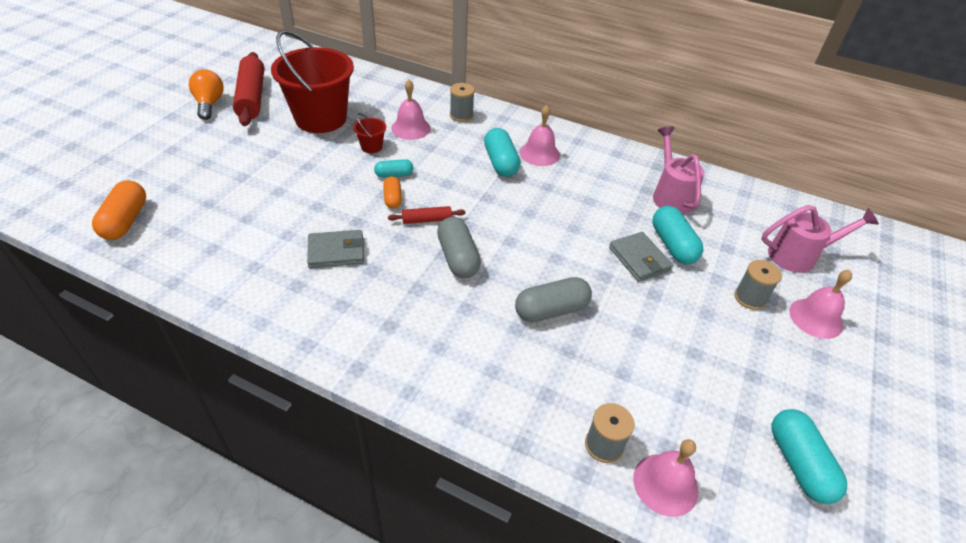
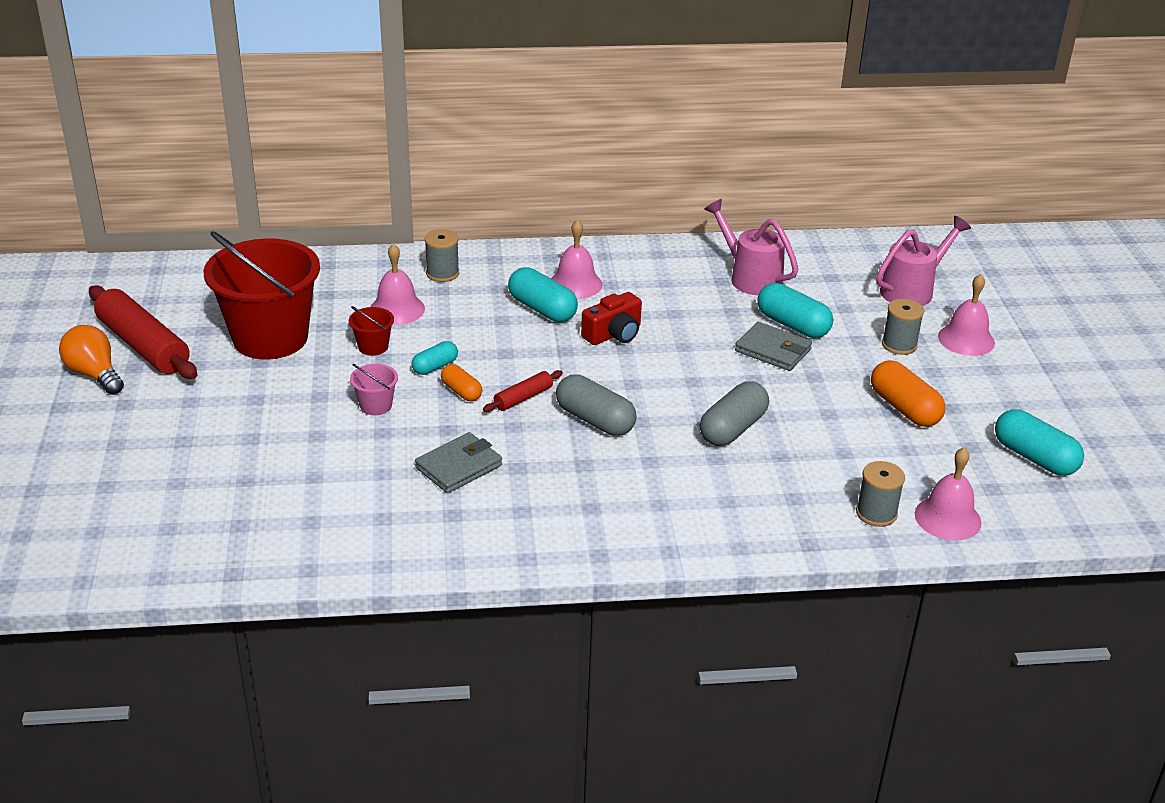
camera: 30 degrees left, 10 degrees down
(125, 221) = (164, 538): orange capsule -> orange capsule (904, 408)
(332, 186) = (376, 406): none -> pink bucket
(532, 199) = (614, 334): none -> red camera

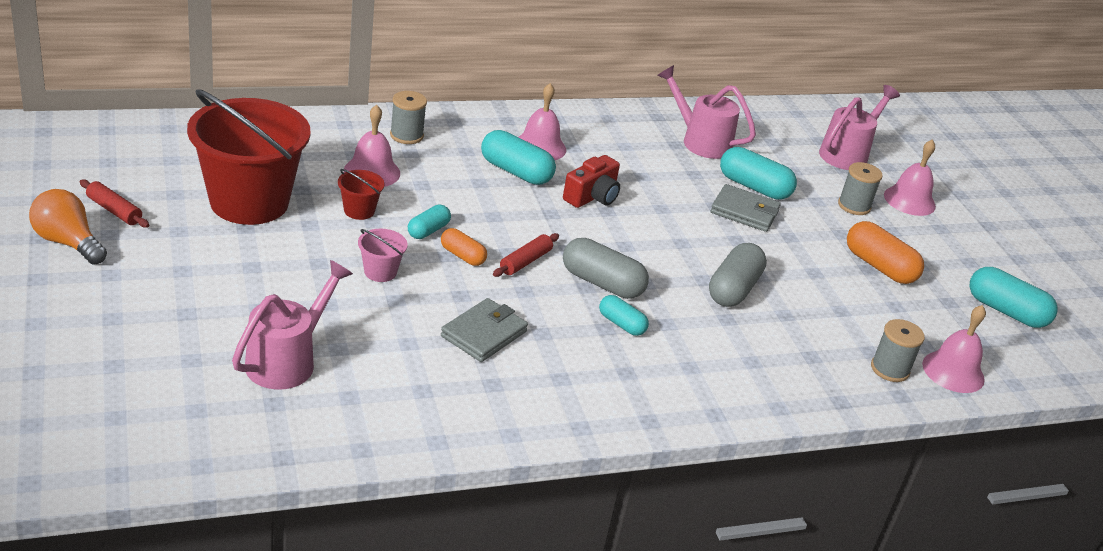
camera: 15 degrees left, 0 degrees up
(144, 345) = (114, 210): red rolling pin -> red rolling pin, size x0.48
(263, 486) = (288, 360): none -> pink watering can
(601, 461) = (621, 324): none -> turquoise capsule

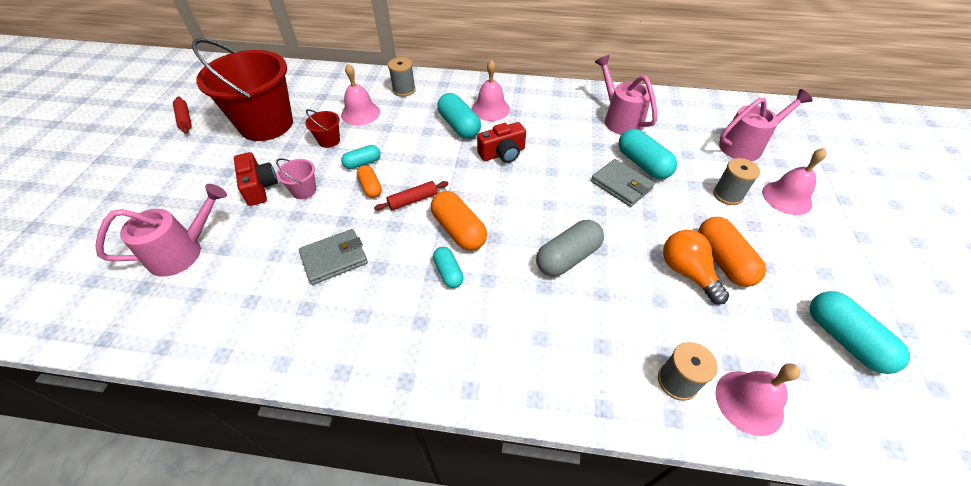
camera: 30 degrees right, 15 degrees up
(68, 242) = (140, 137): orange light bulb -> orange light bulb (687, 272)
(316, 277) = (259, 187): none -> red camera
(602, 283) = (458, 230): grey capsule -> orange capsule

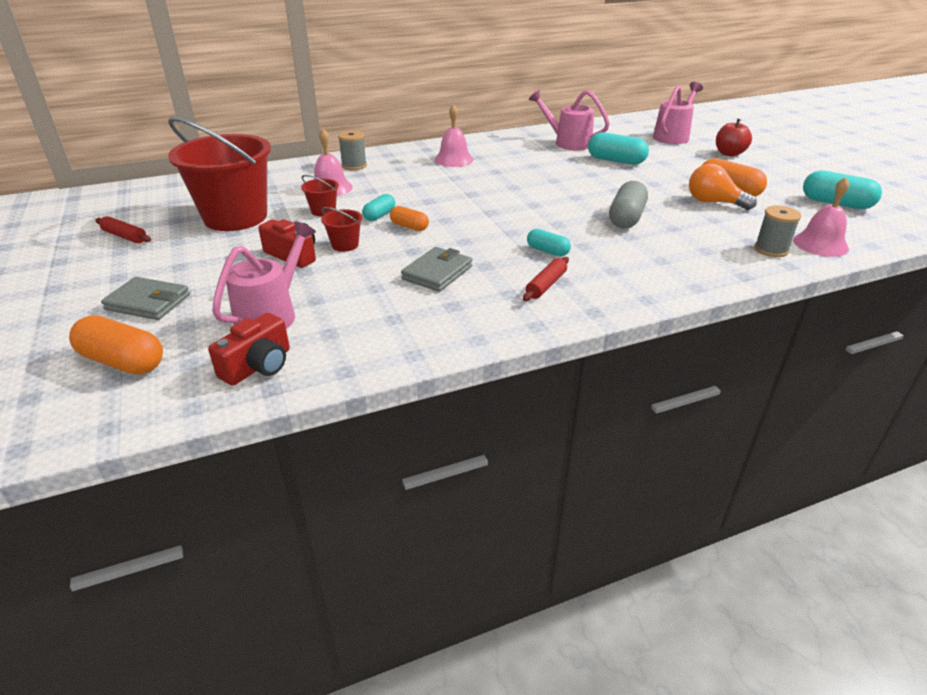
camera: 30 degrees left, 15 degrees down
(304, 190) = (345, 245): pink bucket -> red bucket
(413, 200) = (460, 223): red rolling pin -> red rolling pin (546, 285)
(458, 230) = (523, 228): orange capsule -> orange capsule (123, 362)
(459, 126) = (439, 174): turquoise capsule -> none
(502, 153) = (500, 180): red camera -> red camera (258, 366)
(621, 185) = (615, 174): grey wallet -> grey wallet (148, 302)
(727, 195) = (692, 161): grey spool -> none
(787, 197) = (729, 153): pink bell -> red apple

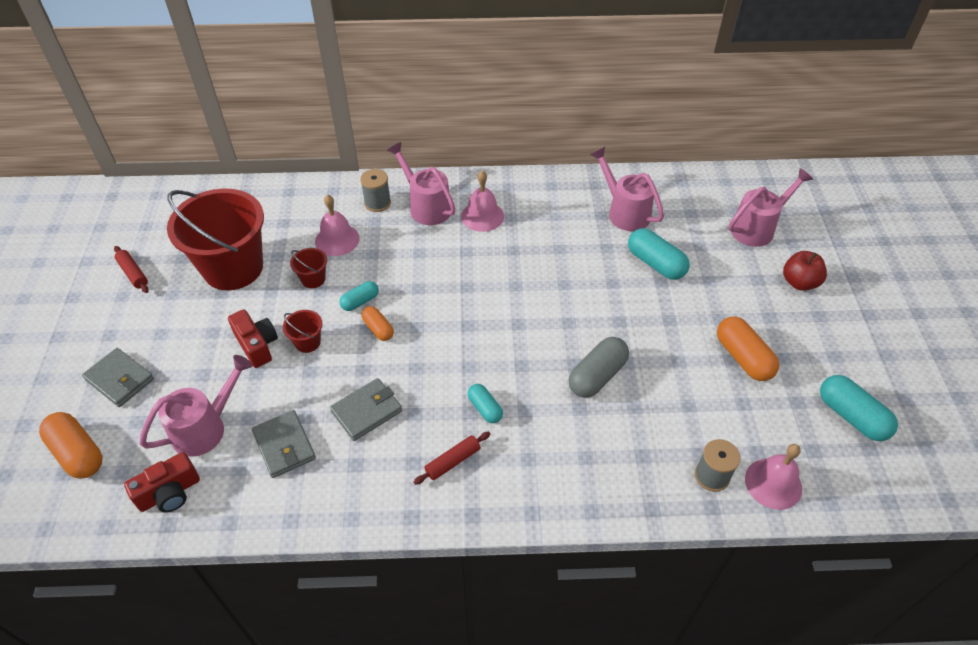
camera: 20 degrees right, 15 degrees up
(368, 309) = (284, 446): none -> grey wallet
(400, 161) = (426, 206): none -> pink watering can
(713, 202) = (710, 374): orange light bulb -> none

